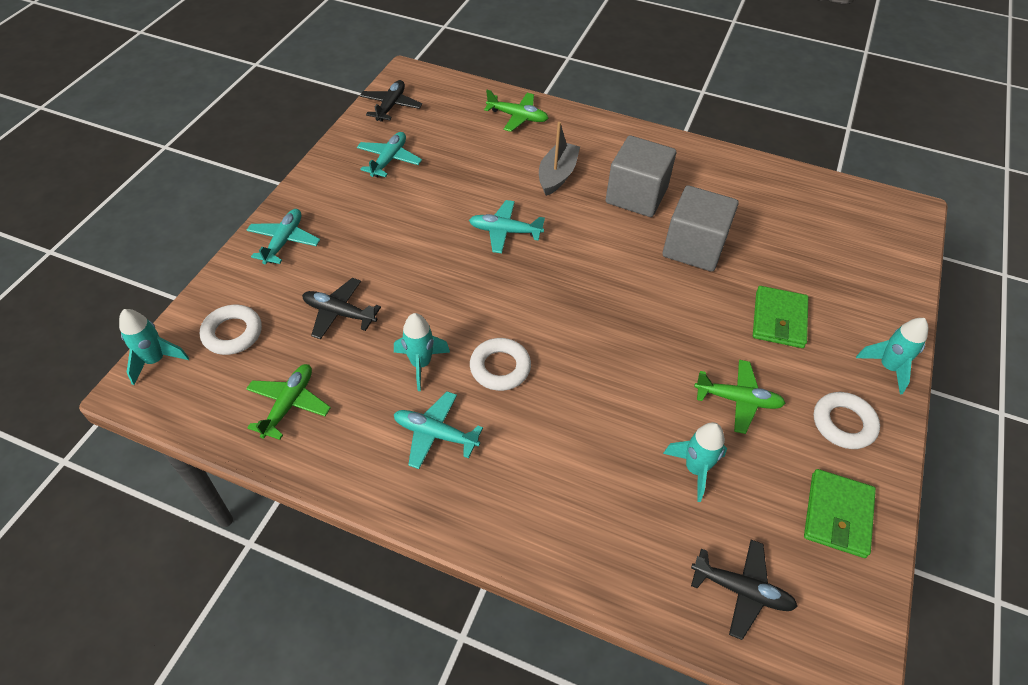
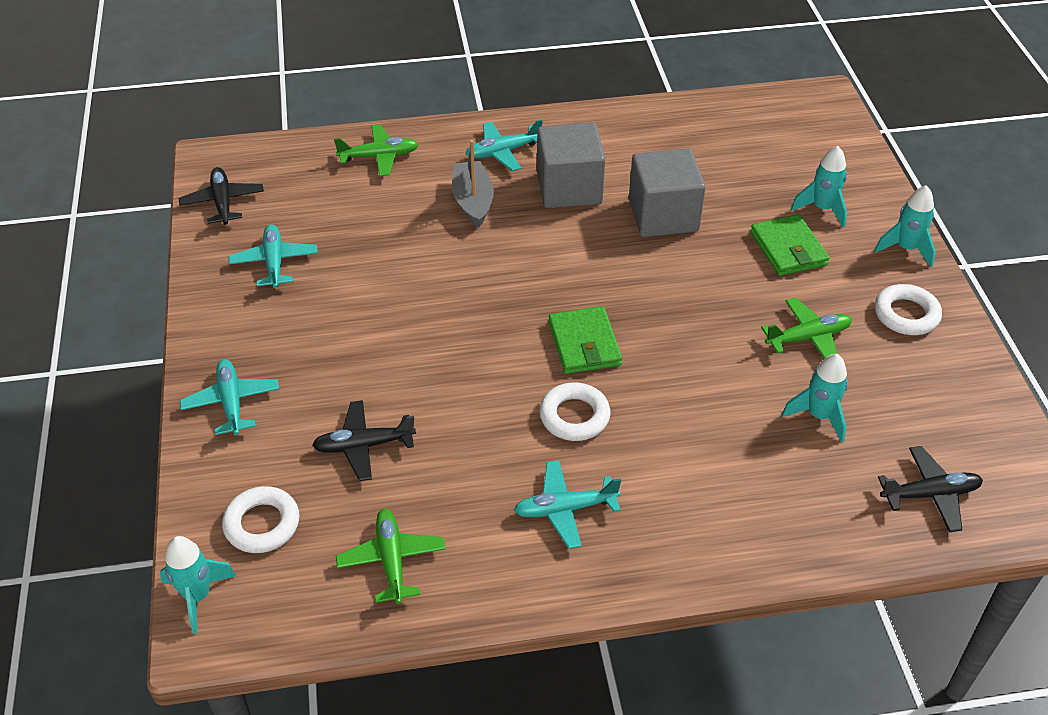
camera: 30 degrees left, 5 degrees down
(421, 364) = (493, 452): turquoise rocket -> turquoise rocket (822, 209)
(505, 231) = (467, 282): turquoise plane -> turquoise plane (503, 152)
(837, 515) = (956, 393): green wallet -> green wallet (584, 344)

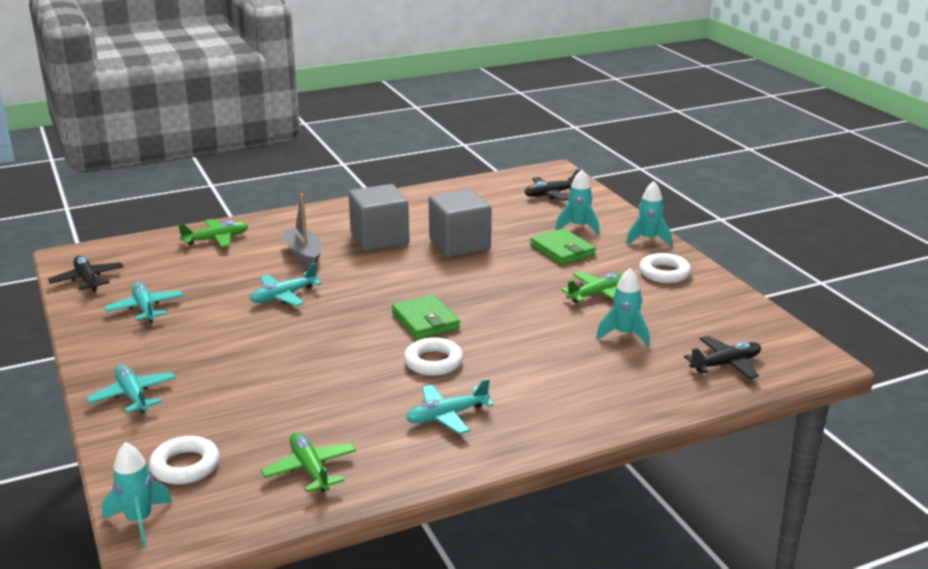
camera: 15 degrees left, 20 degrees down
(364, 445) = (261, 404): black plane -> black plane (551, 194)
(503, 152) = (318, 225): turquoise plane -> turquoise plane (283, 296)

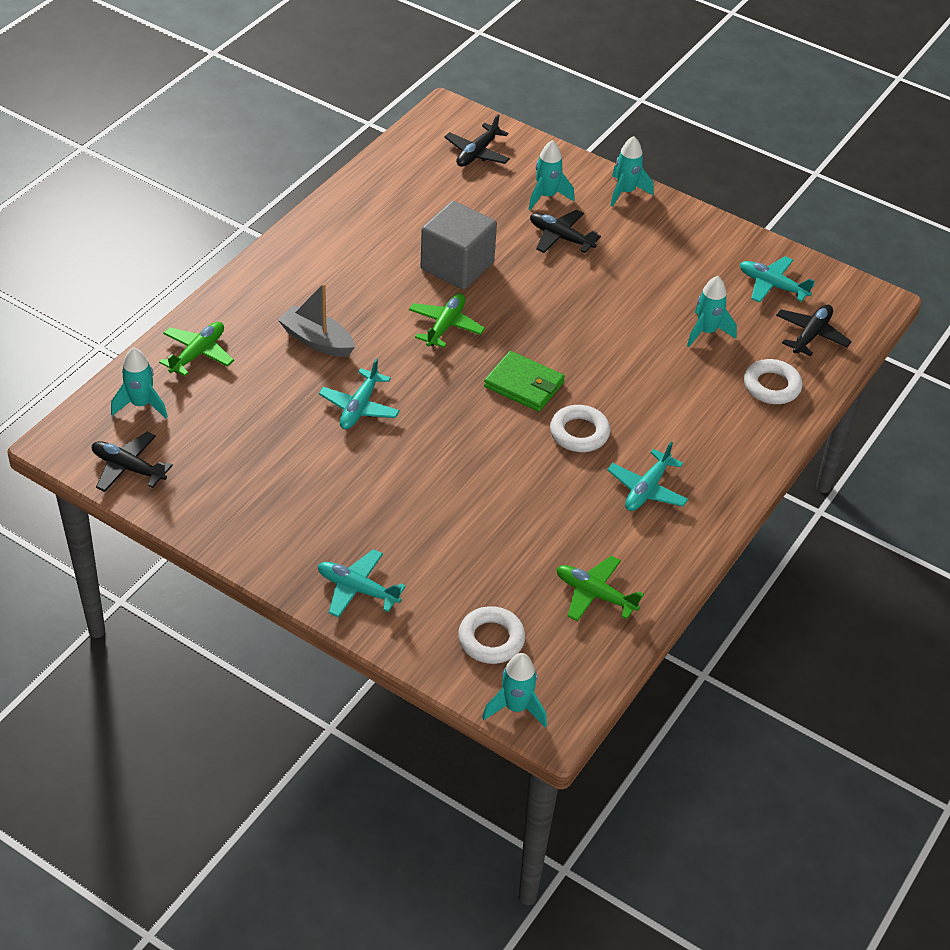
camera: 35 degrees left, 20 degrees up
(143, 253) = (141, 405): none -> turquoise rocket
(145, 308) = (239, 481): turquoise plane -> turquoise plane (772, 285)
(379, 239) = (369, 287): grey cube -> none
(562, 250) = (561, 237): green wallet -> black plane
(597, 294) = (643, 288): green plane -> green plane (445, 326)
(664, 273) = (676, 236): white ring -> white ring (771, 386)

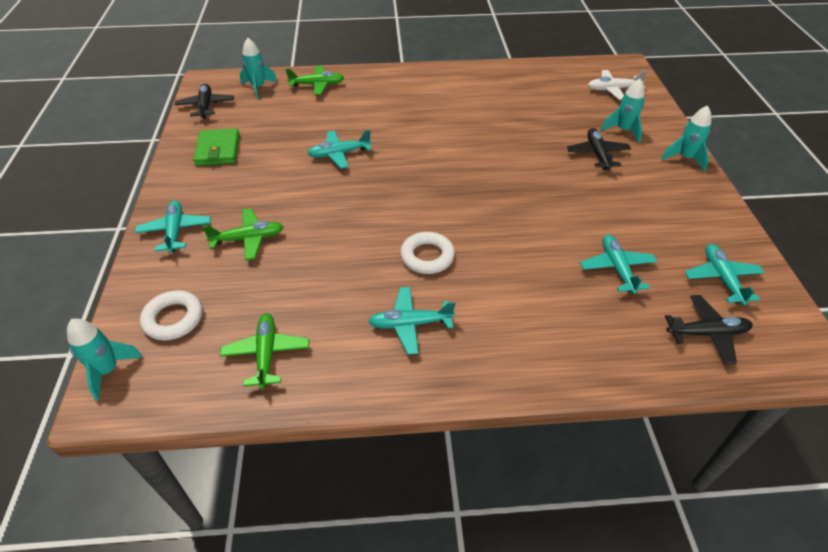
camera: 55 degrees right, 0 degrees up
(317, 340) = (376, 114): grey boat -> none
(445, 326) = (451, 150): green plane -> green plane (248, 239)
(457, 266) = (508, 129): grey cube -> none
(477, 153) = (613, 89): black plane -> white plane
(524, 385) = (441, 207): green wallet -> green wallet (218, 150)
(706, 332) = (617, 268): turquoise rocket -> turquoise plane
(771, 386) = (615, 340): white ring -> none

